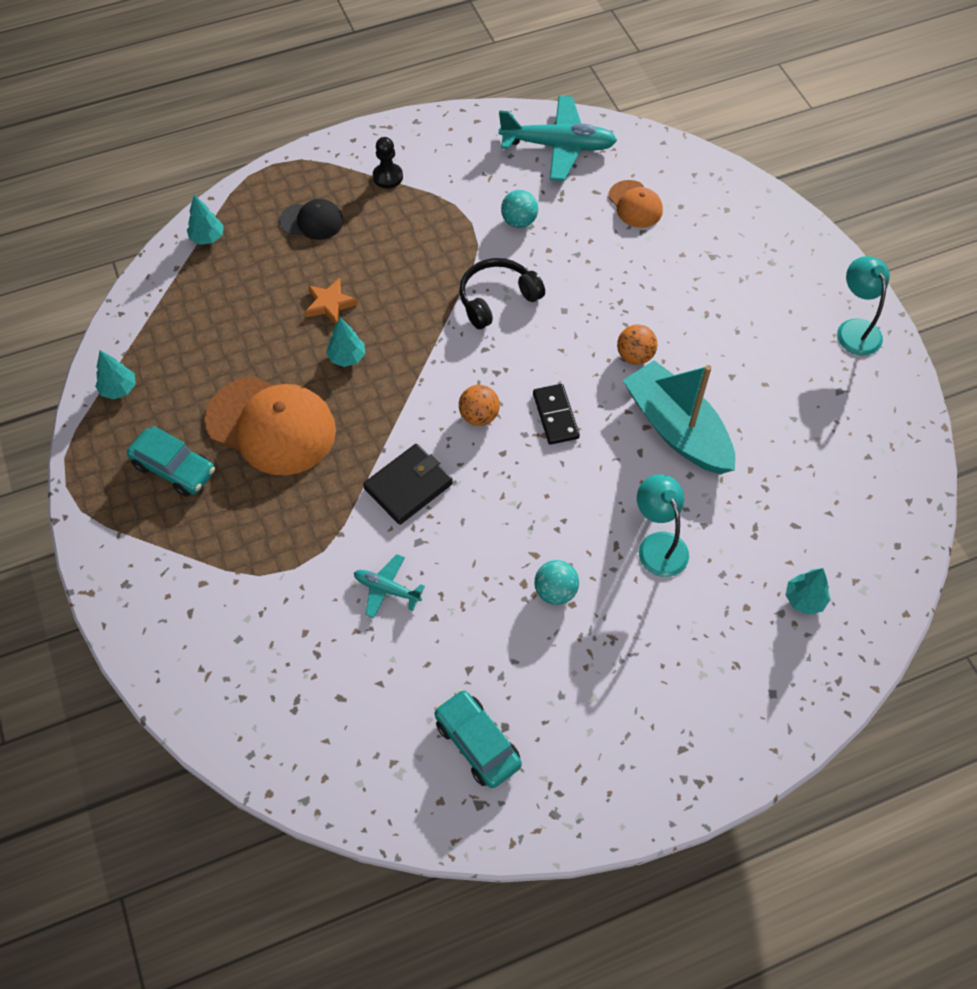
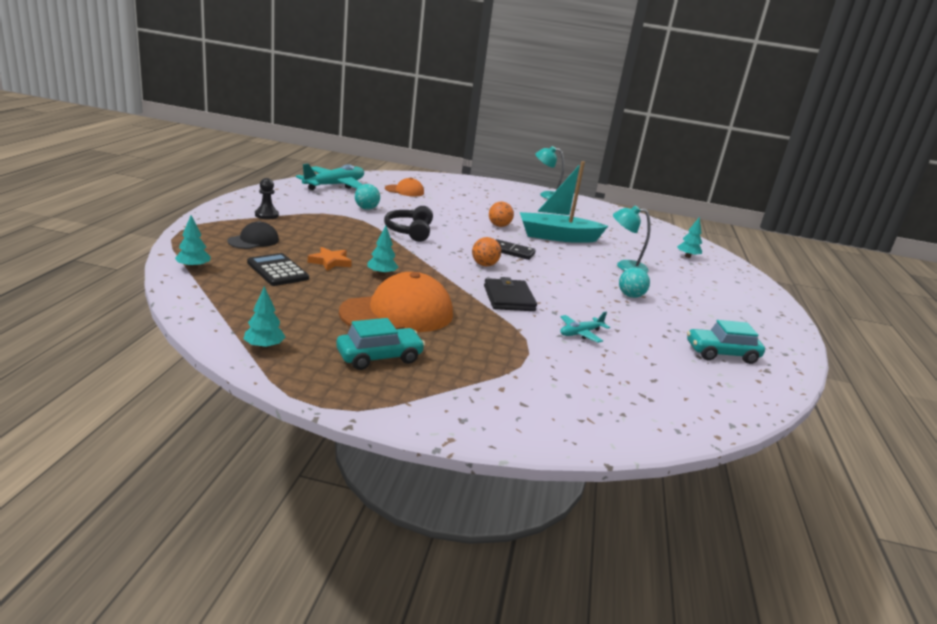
camera: 60 degrees left, 35 degrees down
(265, 288) = (277, 270): none -> black calculator

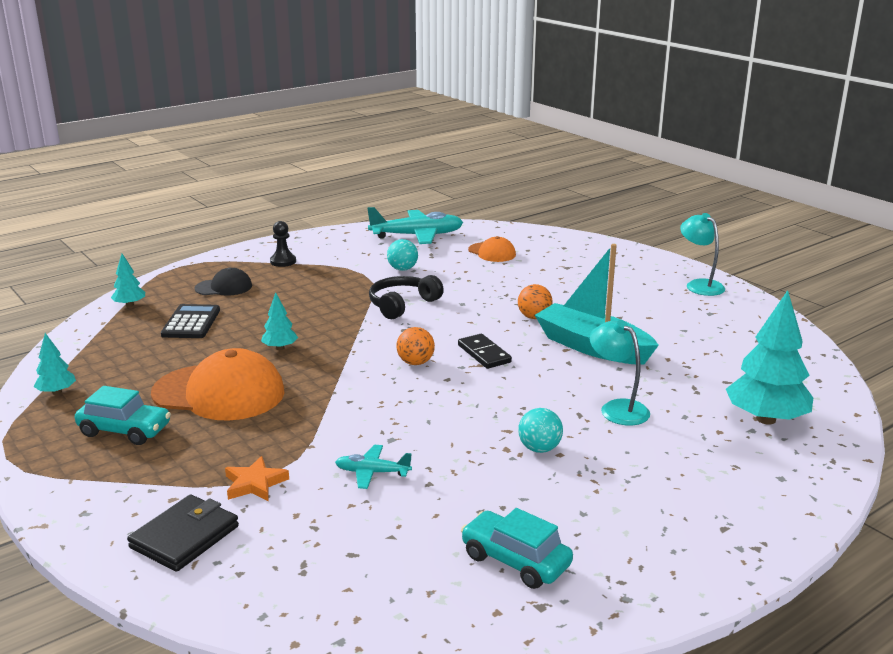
camera: 45 degrees right, 0 degrees up
(330, 262) = (254, 324): orange star -> orange star (255, 484)
(509, 298) = (367, 408): black wallet -> black wallet (185, 537)
(687, 256) = (766, 419): turquoise tree -> turquoise tree, size x2.01

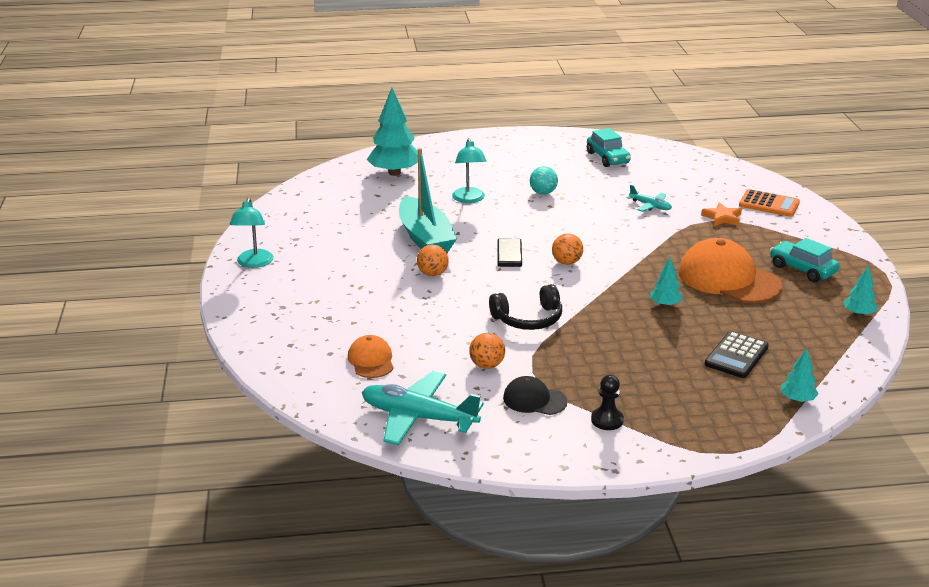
camera: 150 degrees left, 5 degrees up
(185, 537) = (769, 204): black wallet -> orange calculator
(224, 287) = (690, 396): black cap -> black cap (534, 400)
(402, 269) = (487, 365): turquoise ball -> orange ball

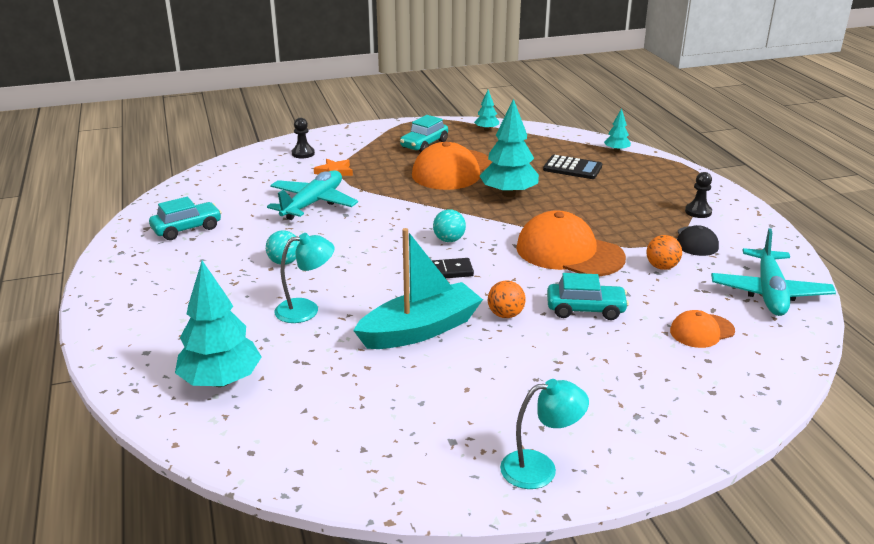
camera: 100 degrees left, 0 degrees up
(427, 310) = (585, 309): none -> turquoise car
(528, 319) = (569, 252): black headphones -> orange cap
(566, 262) = (449, 240): orange ball -> turquoise ball
(650, 206) = (313, 203): turquoise plane -> turquoise plane, size x1.97
(665, 304) = (509, 194): turquoise tree -> turquoise tree, size x2.01
(769, 204) = (303, 153): orange calculator -> black pawn

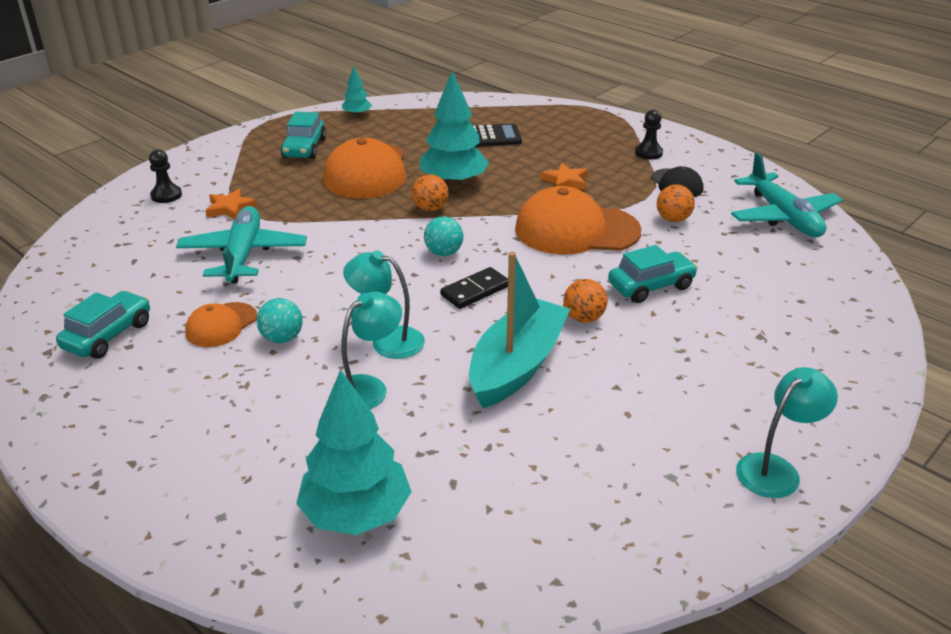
camera: 30 degrees left, 5 degrees up
(349, 285) = (387, 340): none -> turquoise lamp
(471, 207) = (430, 208): none -> orange ball
(600, 215) = (566, 181): none -> orange star
(616, 151) = (513, 107): turquoise tree -> none
(701, 331) = (768, 273): orange cap -> orange cap (221, 325)

